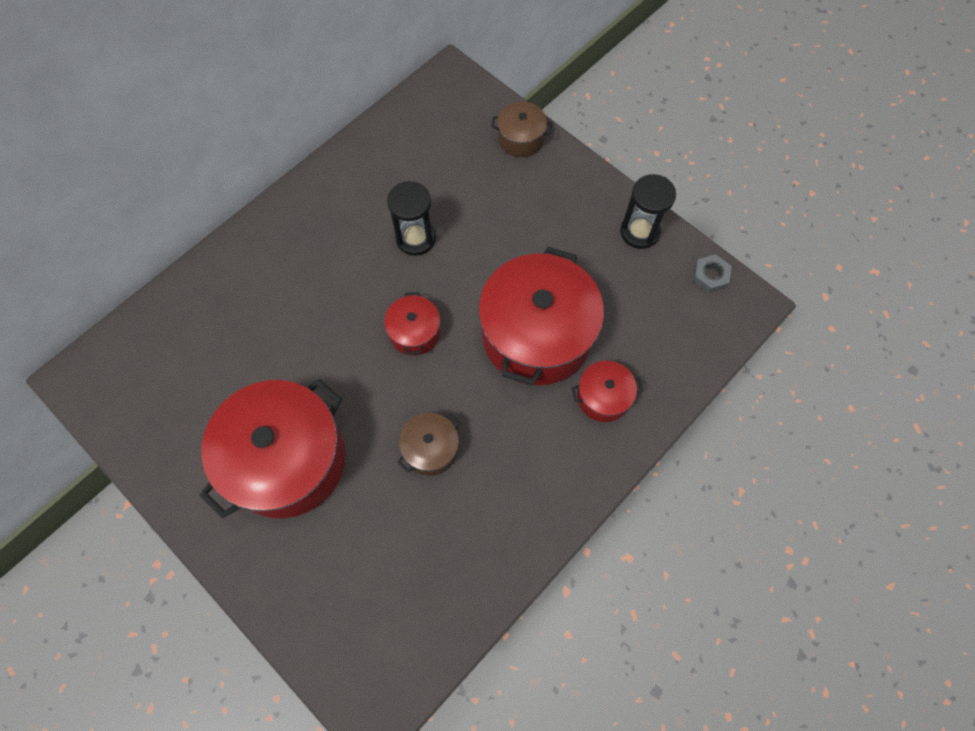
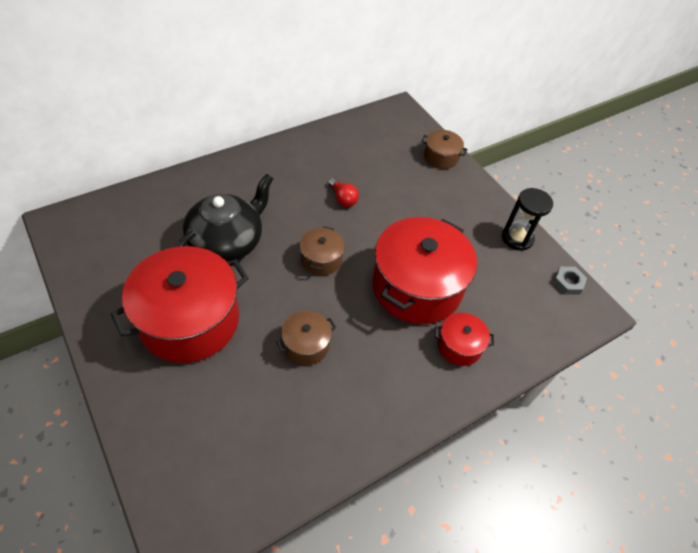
camera: 10 degrees right, 15 degrees down
(294, 343) = (227, 242): none -> black teapot
(414, 332) = (321, 259): red pot -> brown pot
(415, 238) = (343, 199): black hourglass -> red light bulb

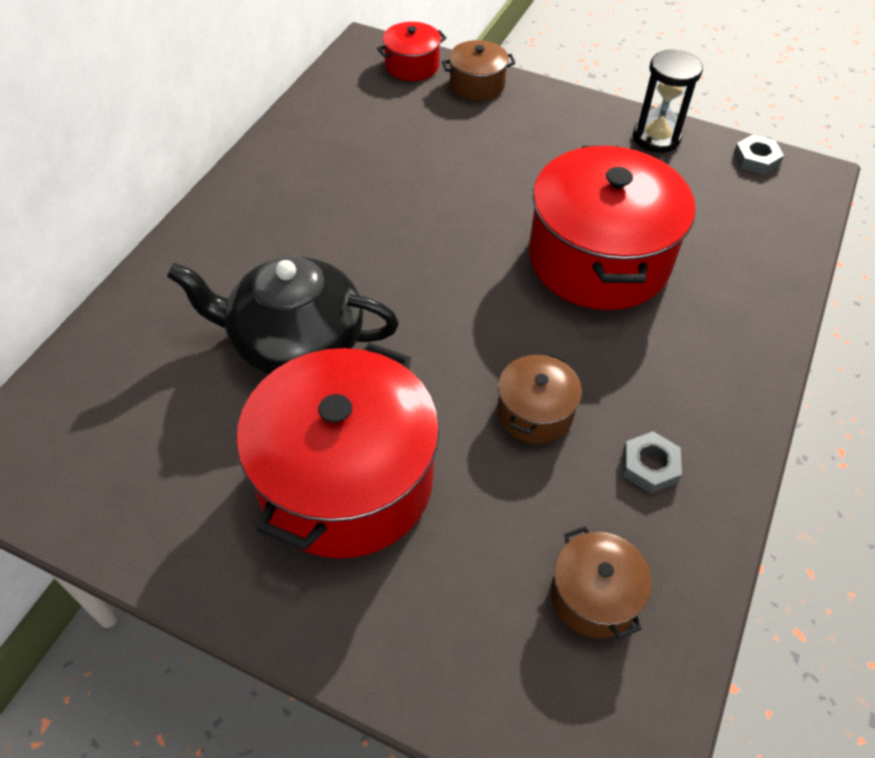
camera: 30 degrees left, 0 degrees up
(227, 242) = (295, 342): black teapot -> black teapot turned 90 degrees counterclockwise
(321, 259) = (449, 292): brown pot -> brown pot (594, 596)
(337, 409) = (650, 466): none -> grey nut
(343, 199) = (402, 199): red light bulb -> none
(459, 346) = (712, 300): red pot -> red pot (412, 66)

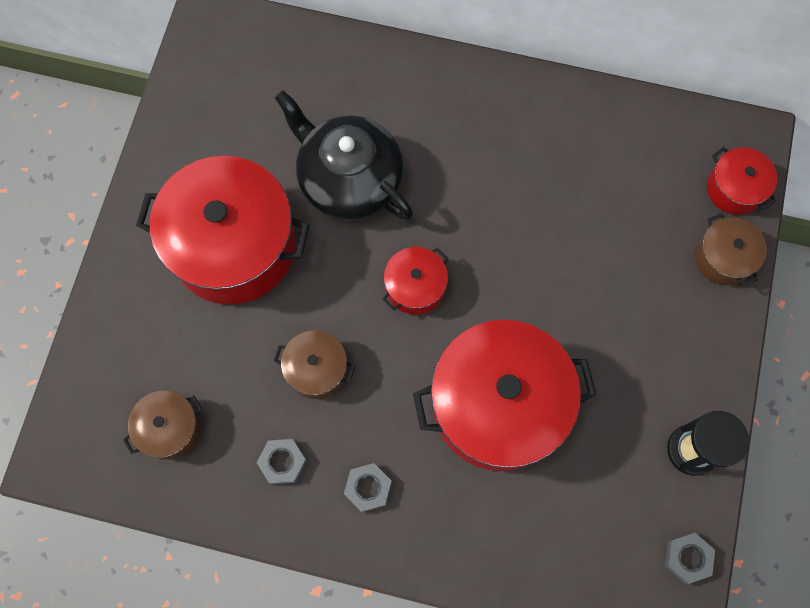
camera: 80 degrees right, 20 degrees up
(295, 342) = (349, 179): black teapot -> black teapot turned 45 degrees counterclockwise
(451, 303) = (415, 287): none -> red pot
(685, 384) = (368, 488): none -> grey nut

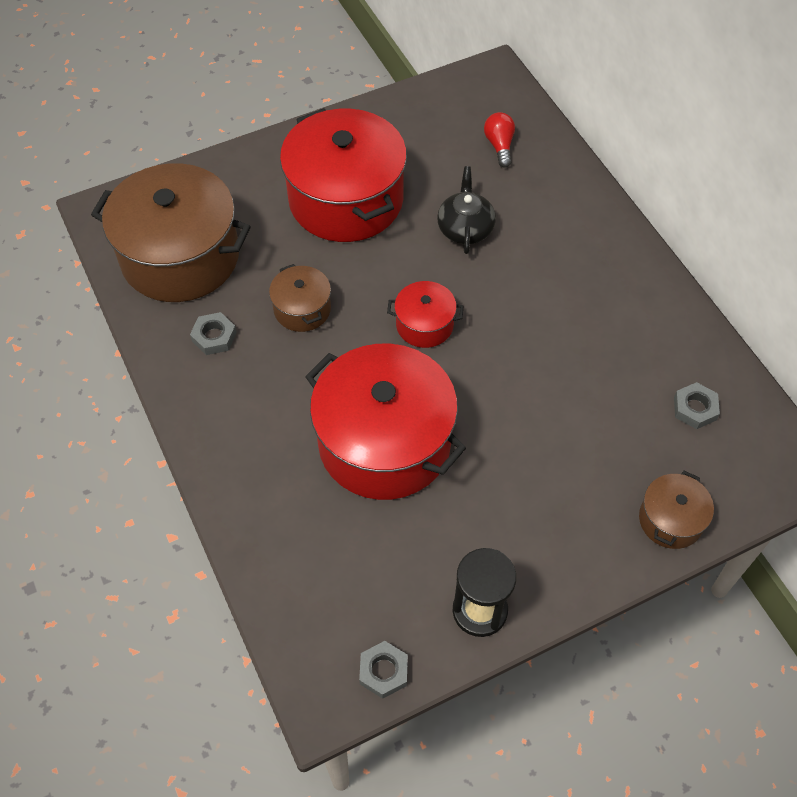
camera: 50 degrees right, 15 degrees down
(170, 428) = (180, 256): brown pot -> brown pot, size x2.14
(289, 82) = (499, 146): none -> red light bulb
(349, 179) = (465, 228): black teapot -> black teapot, size x0.58
(368, 488) = (241, 402): grey nut -> grey nut (695, 408)
(734, 188) = (740, 486): red pot -> none

